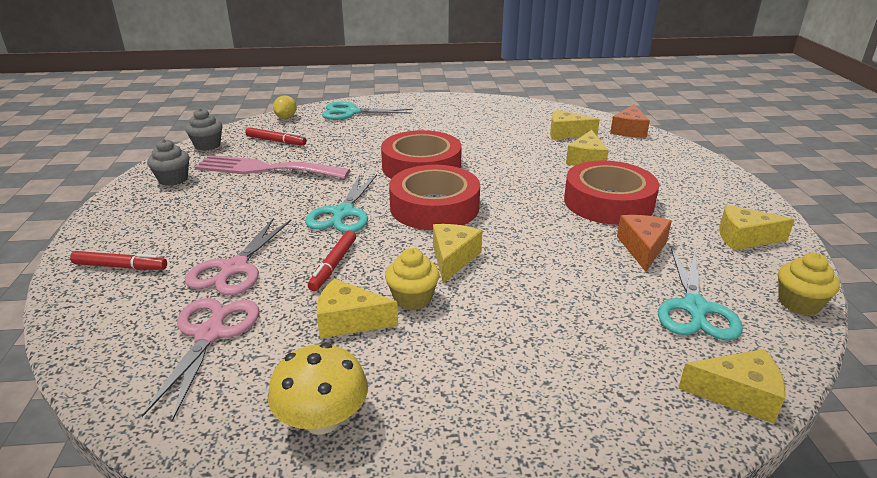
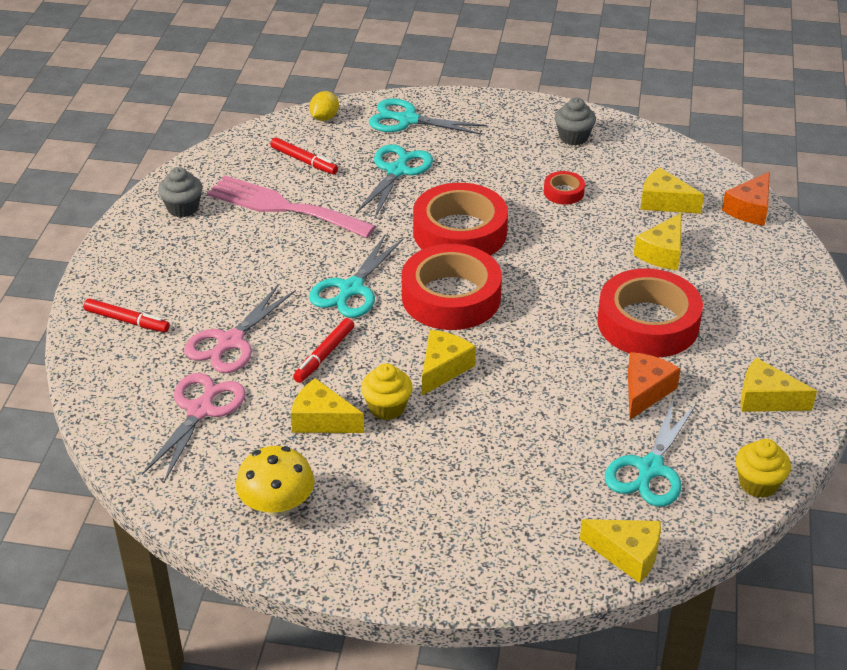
camera: 15 degrees right, 10 degrees up
(207, 145) = (225, 156): grey cupcake -> grey cupcake (573, 137)
(354, 139) = (396, 171): none -> turquoise scissors
(489, 136) = (563, 192): none -> red tape

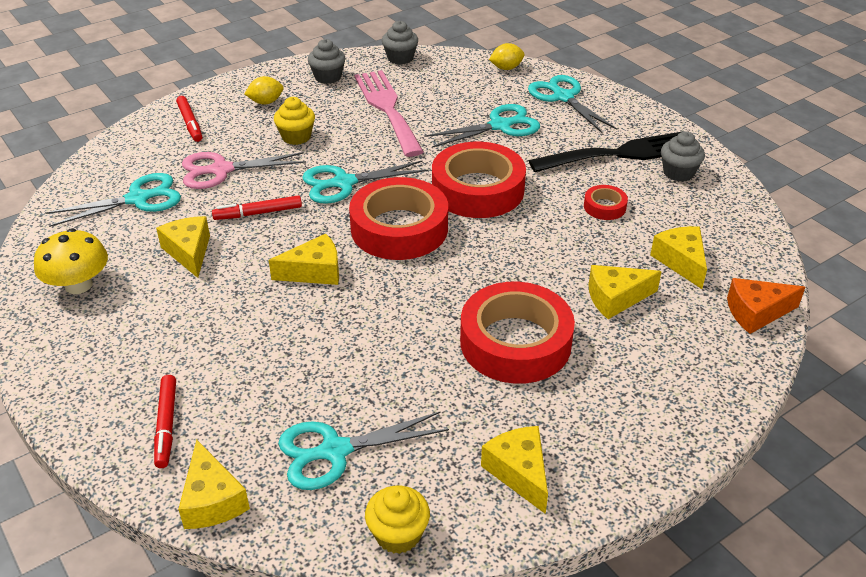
camera: 45 degrees right, 0 degrees up
(165, 262) = (266, 102): none -> yellow lemon
(200, 410) = (138, 199): pink scissors -> turquoise scissors
(219, 156) = (400, 58): none -> grey cupcake
(304, 161) = (448, 88): red marker -> red marker (166, 425)
(387, 407) = (238, 272): yellow cupcake -> yellow cupcake (296, 137)
(516, 144) = (621, 154): none -> black fork
(645, 391) = (428, 391): orange cheese -> none

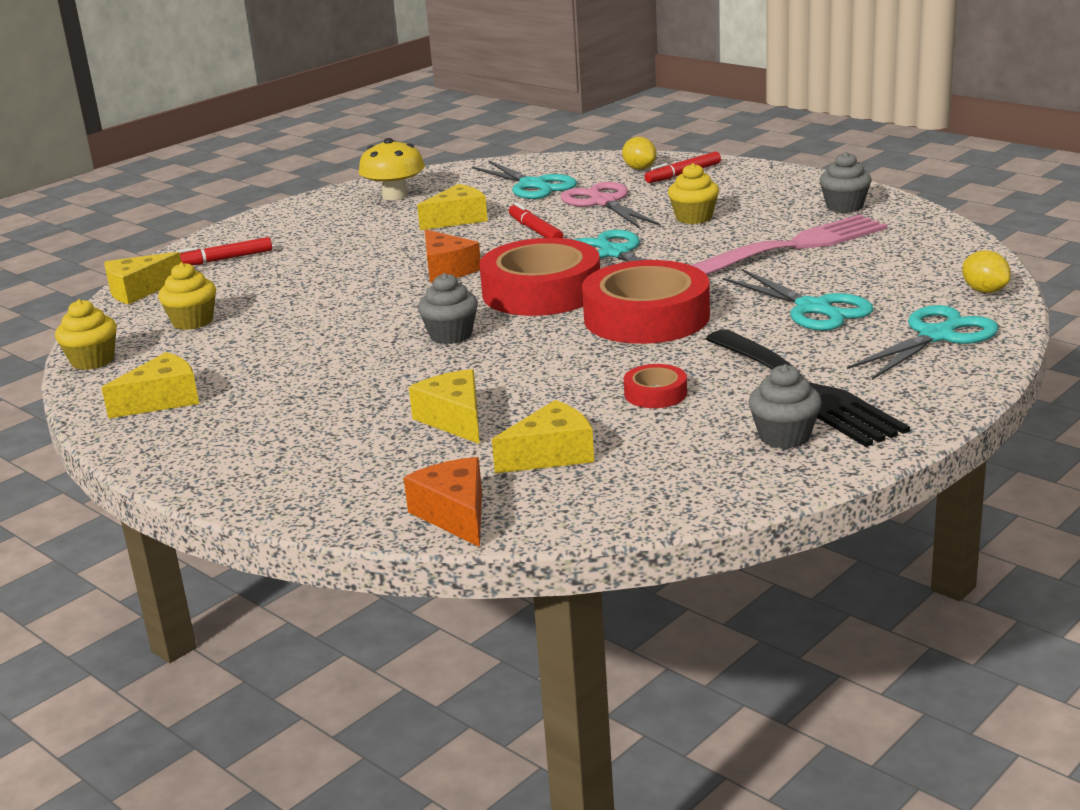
camera: 80 degrees right, 15 degrees down
(266, 102) = (756, 192): yellow lemon -> yellow lemon (639, 168)
(314, 272) = (447, 269): yellow cheese -> orange cheese
(335, 451) = (192, 321): turquoise scissors -> yellow cupcake
(400, 58) = (937, 231): grey cupcake -> grey cupcake (451, 335)
(515, 342) = (357, 374): red tape -> none

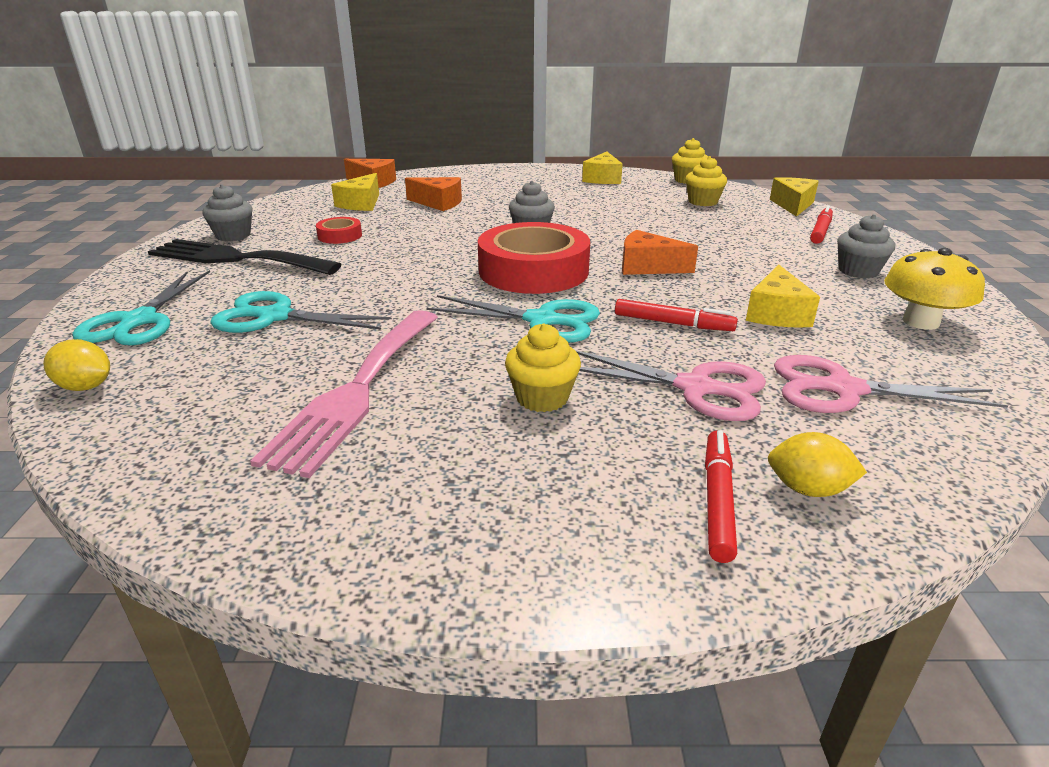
camera: 135 degrees right, 5 degrees up
(454, 419) = (438, 203): yellow cheese -> orange cheese
(533, 185) = (843, 389): turquoise scissors -> pink scissors
(646, 317) = (415, 274): red tape -> none
(844, 206) = (353, 501): grey cupcake -> grey cupcake (858, 271)

